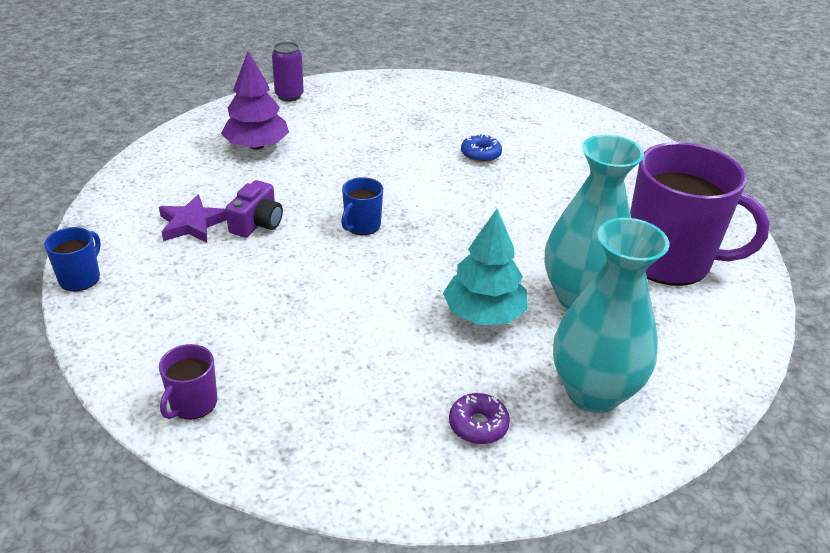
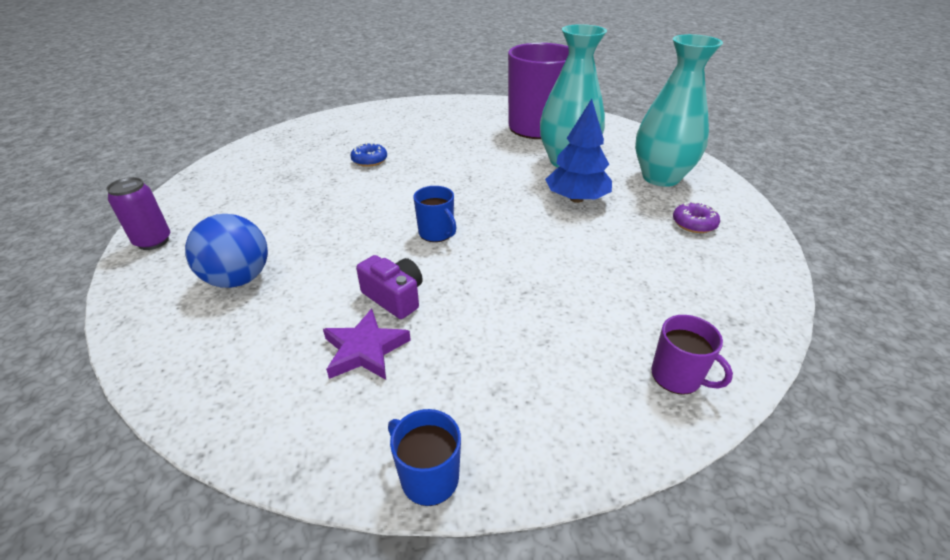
camera: 70 degrees left, 0 degrees up
(256, 146) = (239, 279): purple tree -> blue ball
(484, 314) = (576, 199): turquoise tree -> blue tree

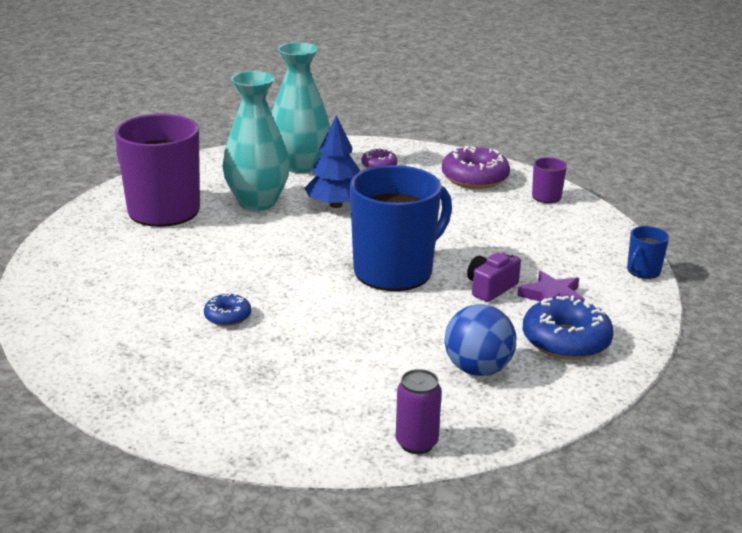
camera: 90 degrees left, 10 degrees down
(261, 351) = (566, 340): none -> blue donut
(436, 233) = (395, 271): blue mug -> blue mug, size x2.35
(704, 300) = (474, 178): none -> purple donut

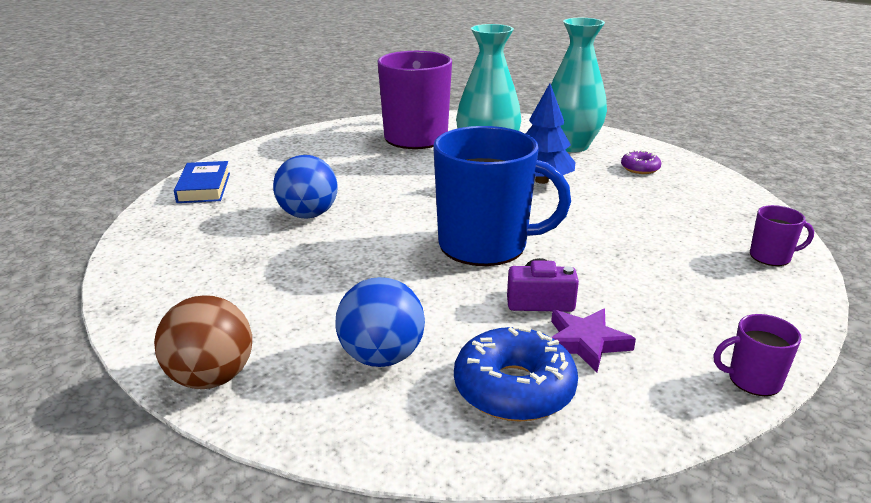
camera: 50 degrees right, 0 degrees up
(77, 345) = (204, 187): none -> blue book
(227, 316) = (308, 215): blue donut -> blue ball
(416, 443) = (211, 378): purple can -> brown ball
(474, 178) = (717, 211): purple donut -> none
(643, 271) = (753, 380): blue mug -> purple mug

